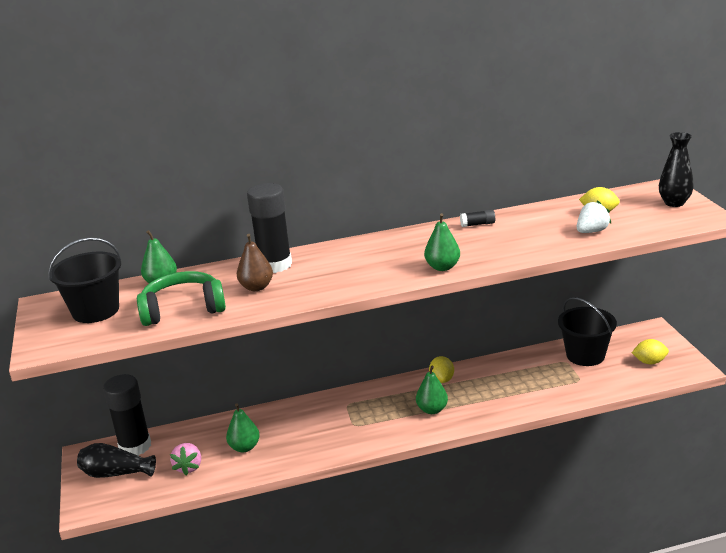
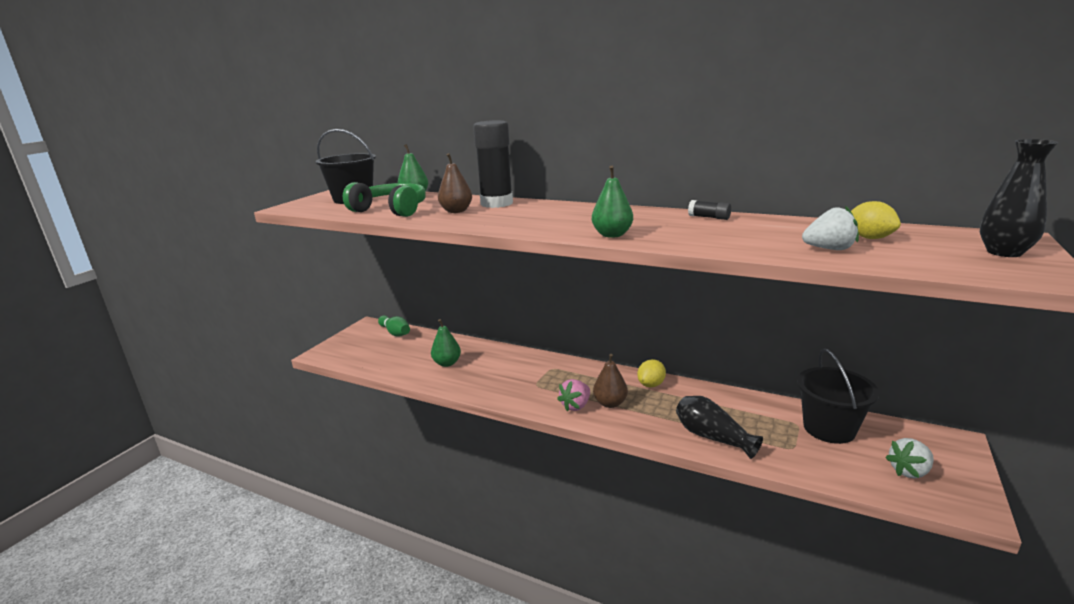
camera: 40 degrees right, 5 degrees down
(116, 473) = (363, 342): black vase -> black vase (712, 437)
(135, 446) = (395, 333): black glue stick -> green bowling pin
(189, 467) = (400, 359): pink strawberry -> pink strawberry (576, 406)
(432, 410) = (610, 403): green pear -> brown pear
(649, 362) = (909, 471): yellow lemon -> white strawberry

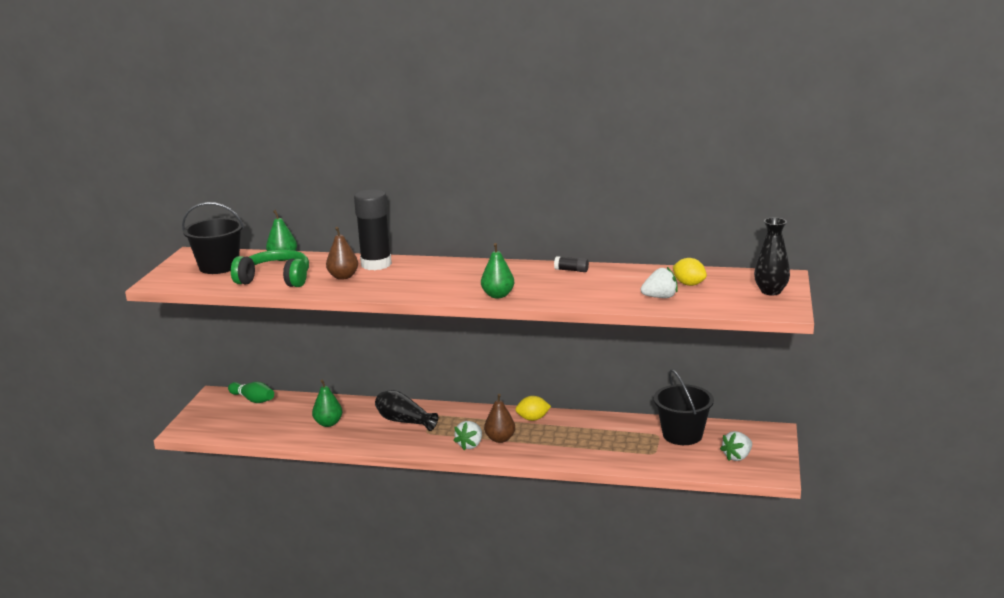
camera: 15 degrees left, 0 degrees up
(576, 406) = (470, 445): pink strawberry -> white strawberry
(651, 384) = (533, 419): yellow lemon -> yellow lemon turned 60 degrees clockwise
(712, 437) = (591, 454): black vase -> black vase (404, 421)

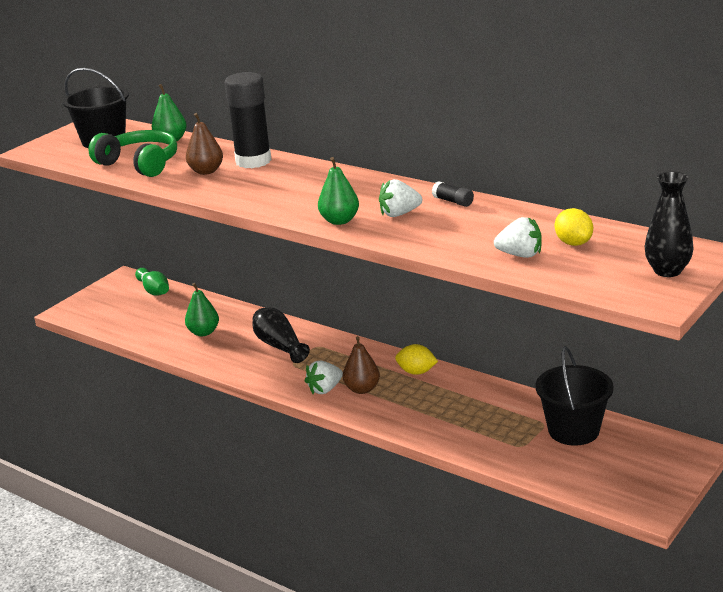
camera: 25 degrees right, 5 degrees up
(737, 457) = (619, 475): white strawberry -> white strawberry (399, 214)

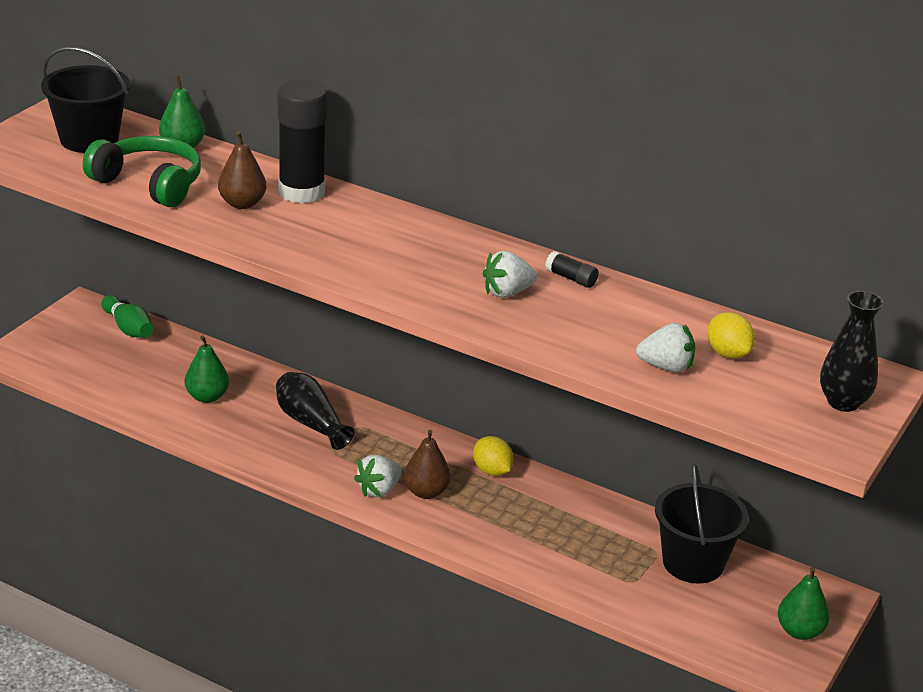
camera: 10 degrees left, 5 degrees up
(339, 221) = (433, 298): green pear -> green pear (799, 631)
(416, 372) = (492, 471): yellow lemon -> yellow lemon turned 45 degrees clockwise

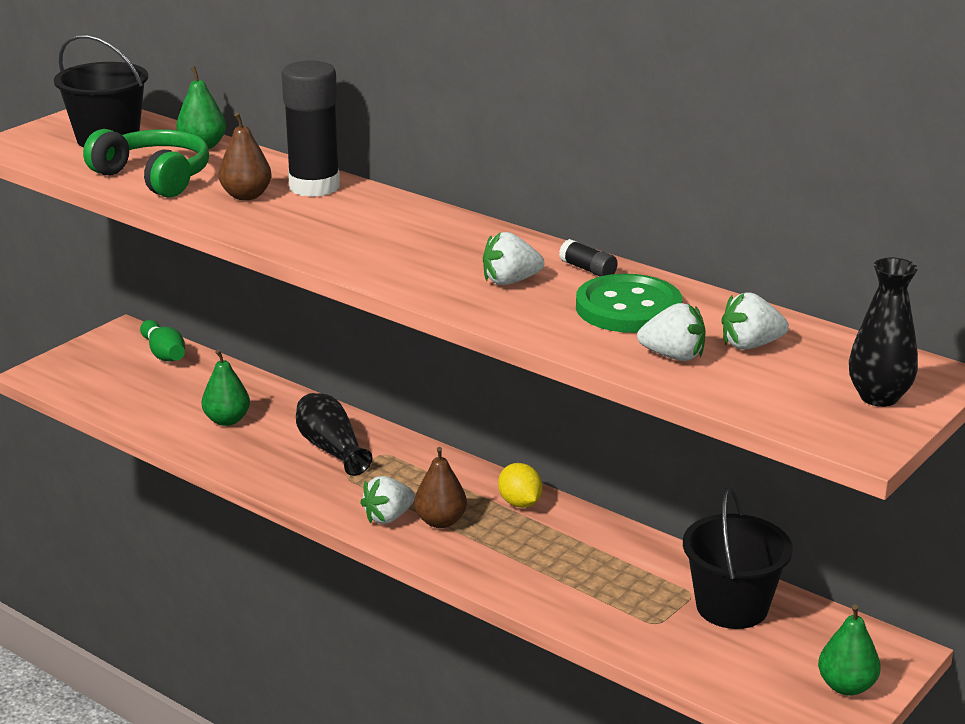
camera: 10 degrees right, 5 degrees down
(616, 318) = (628, 308): none -> green button
(727, 353) = (750, 345): yellow lemon -> white strawberry

